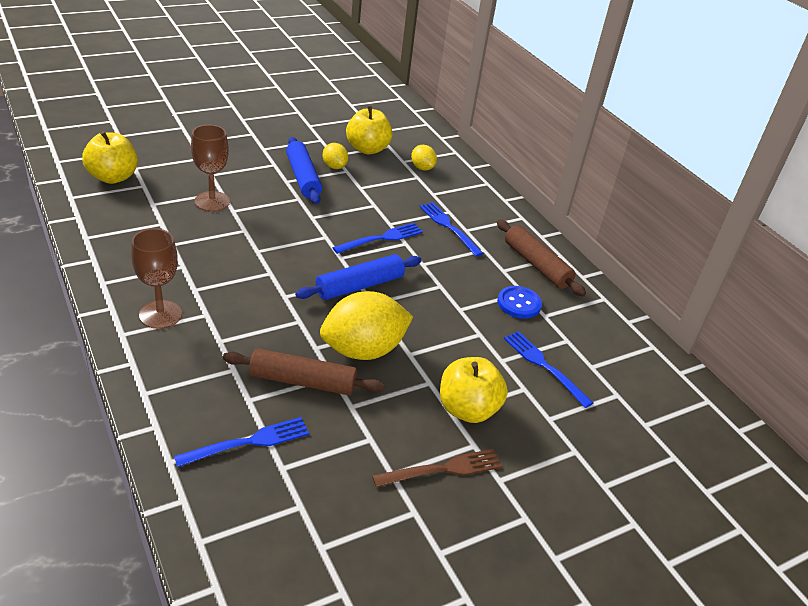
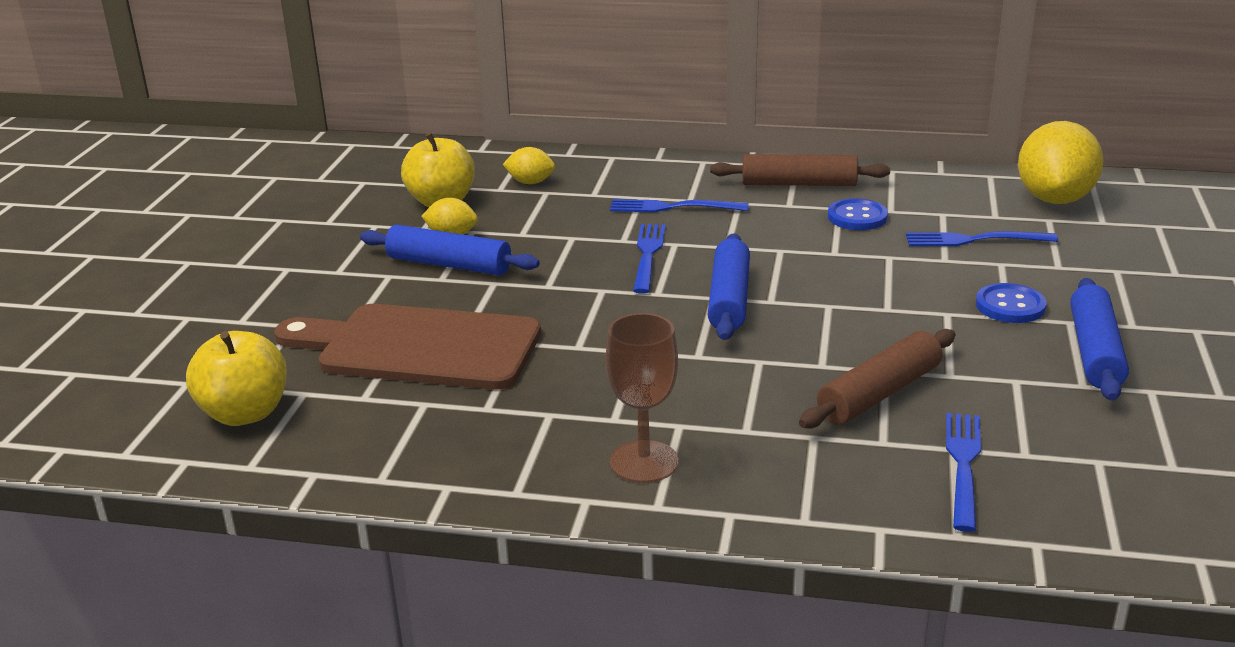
camera: 45 degrees left, 10 degrees down
(212, 201) = (419, 347): brown goblet -> brown cutting board
(363, 350) = (855, 335): yellow lemon -> yellow lemon (1054, 199)
(443, 469) = (1095, 351): brown fork -> blue rolling pin
(467, 409) = (1010, 306): yellow apple -> blue button

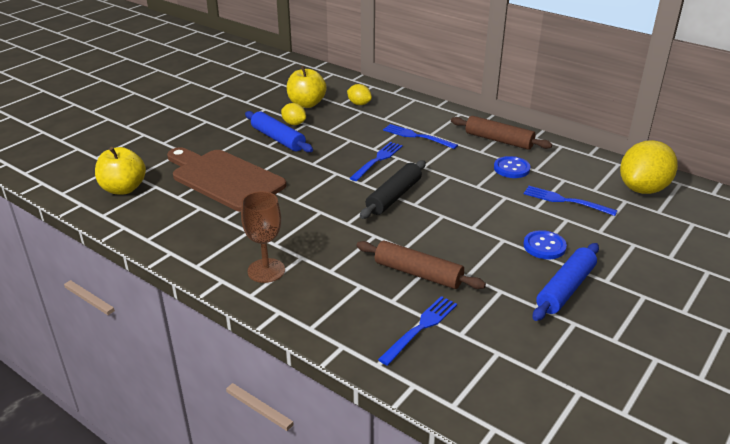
camera: 25 degrees right, 5 degrees up
(729, 299) = (394, 196): blue rolling pin -> black rolling pin
(879, 393) = (418, 273): brown rolling pin -> brown rolling pin turned 45 degrees clockwise

